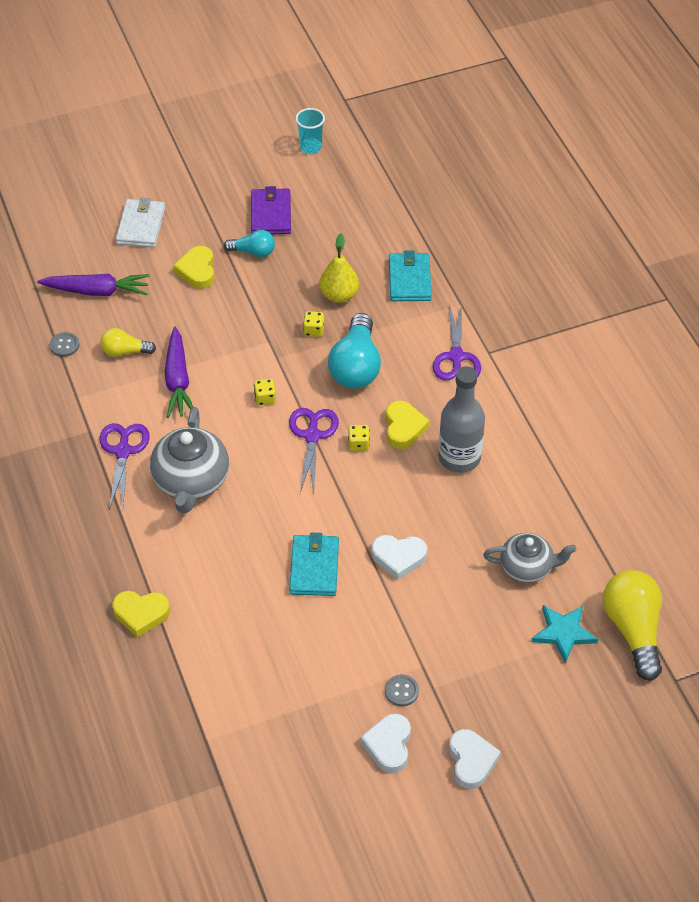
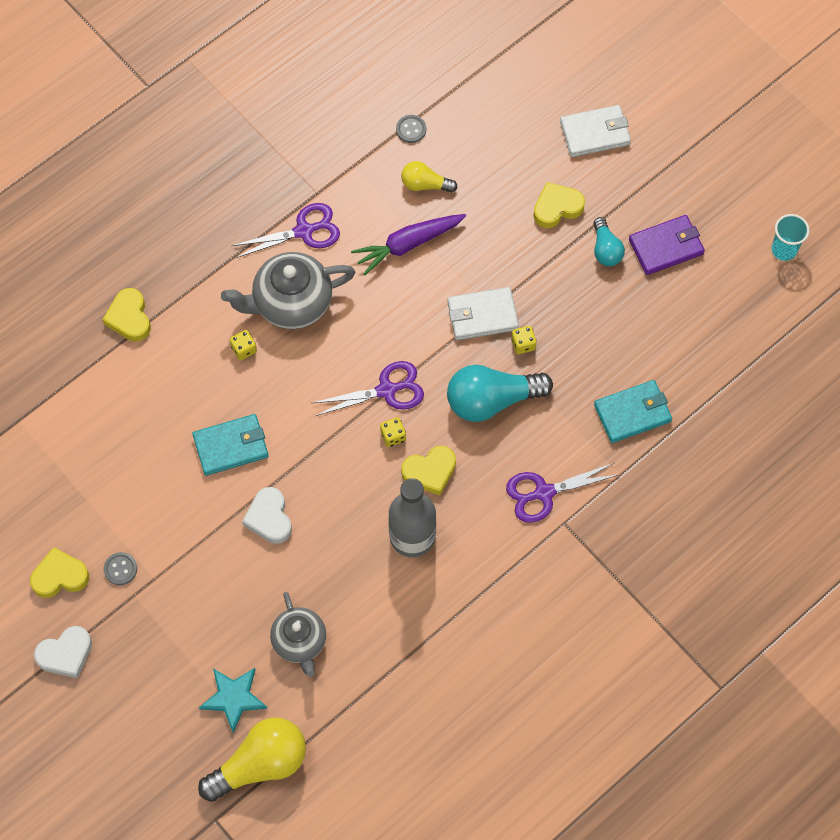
camera: 70 degrees right, 15 degrees up
(97, 291) = (491, 129): purple carrot -> none
(125, 351) = (425, 184): yellow light bulb -> yellow light bulb turned 60 degrees counterclockwise
(265, 398) = (417, 331): yellow dice -> yellow dice (244, 349)
(273, 349) = (482, 315): none -> white wallet
(339, 295) = (581, 352): yellow pear -> none
(388, 745) = (60, 576): white heart -> yellow heart

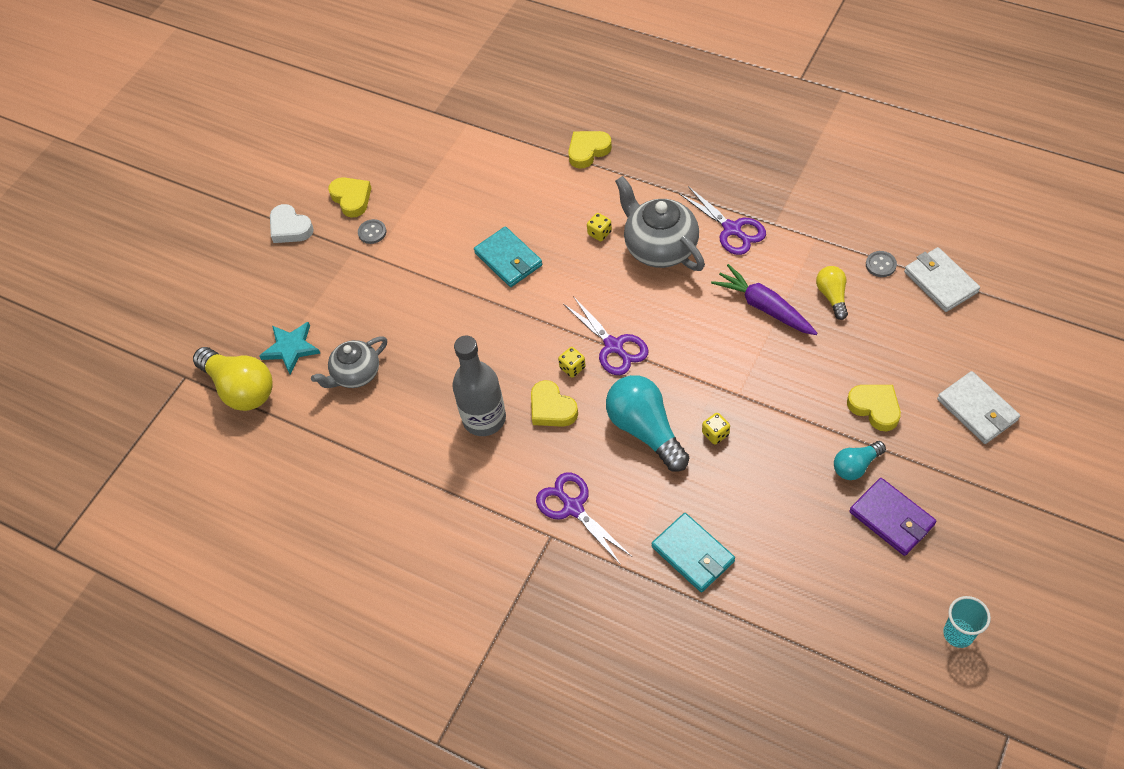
camera: 75 degrees right, 10 degrees down
(269, 518) = (456, 310): white heart -> none
(482, 315) = (726, 390): white wallet -> white wallet (940, 282)

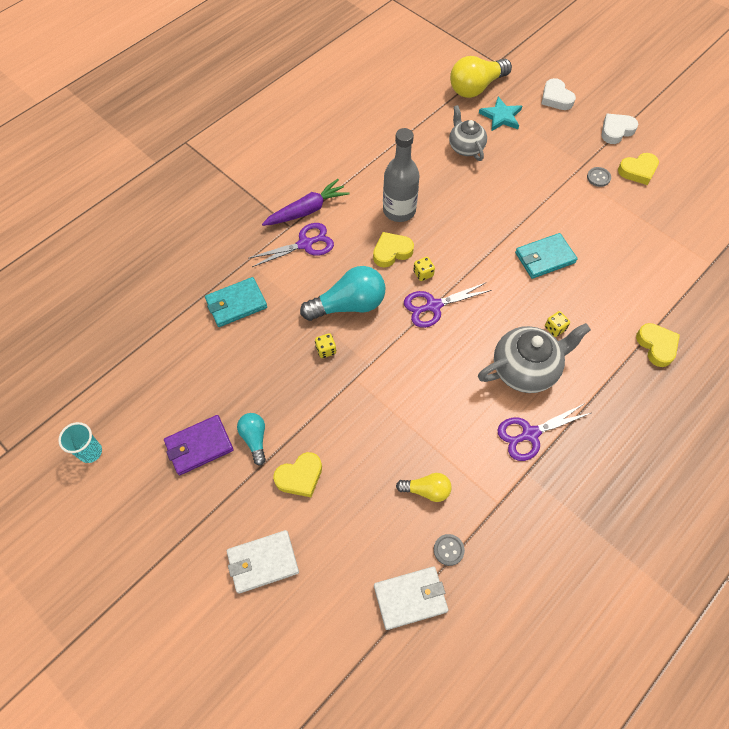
camera: 100 degrees right, 5 degrees up
(244, 297) = (556, 98): none -> white heart
(764, 307) = (434, 429): purple carrot -> purple carrot (307, 210)

